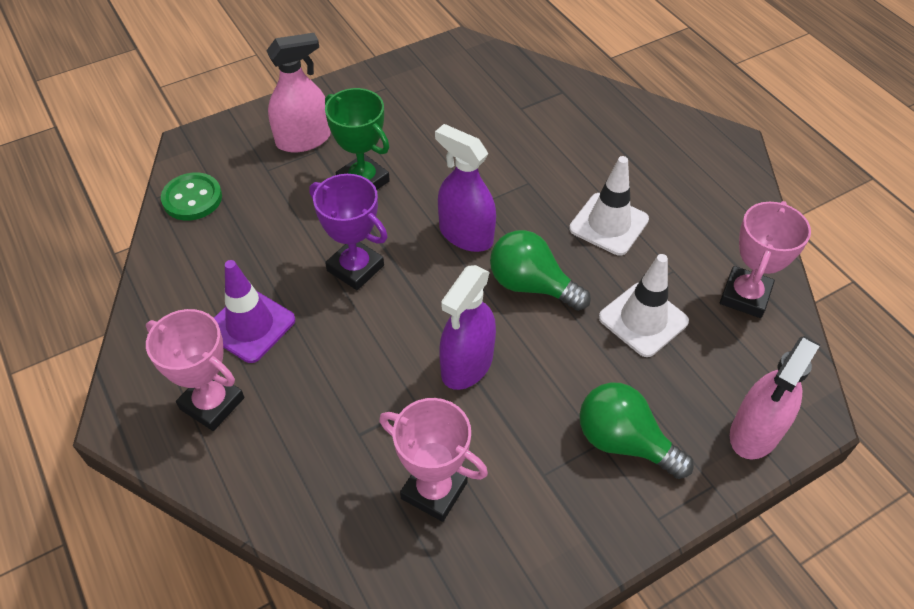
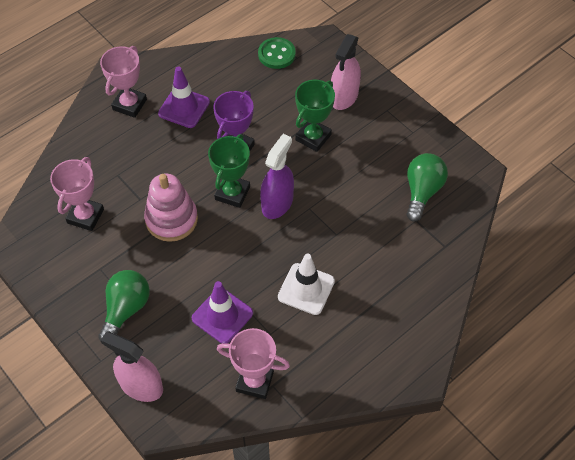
camera: 80 degrees right, 5 degrees up
(303, 140) = (344, 97): pink spray bottle -> pink spray bottle turned 60 degrees clockwise
(436, 283) = (232, 193): none -> green trophy
(467, 364) = (171, 219): purple spray bottle -> pink stacking toy
(531, 285) = (240, 246): green light bulb -> green light bulb (422, 191)
(643, 319) = (222, 316): white traffic cone -> purple traffic cone

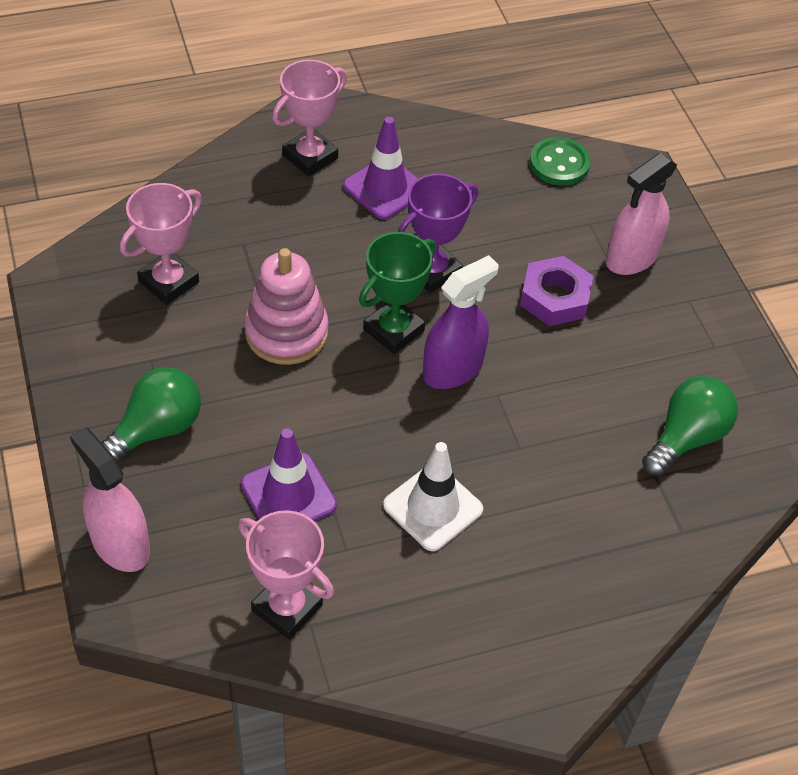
camera: 20 degrees right, 5 degrees down
(313, 137) = (555, 297): green trophy -> purple nut

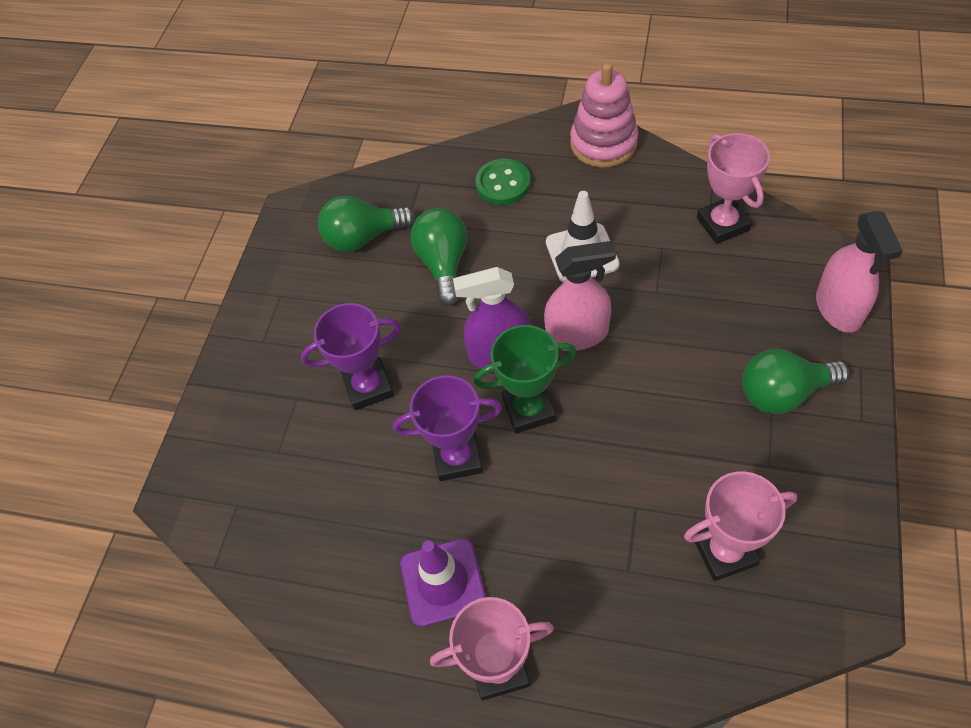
camera: 140 degrees left, 5 degrees up
(286, 332) = (628, 445): pink stacking toy -> pink stacking toy (603, 143)
(288, 494) = (688, 300): purple traffic cone -> none
(555, 297) = (368, 387): purple nut -> purple trophy
(559, 164) = (248, 536): green button -> green button (503, 183)
(575, 439) = (444, 264): none -> green light bulb
(632, 257) = (272, 399): pink spray bottle -> pink spray bottle (577, 334)

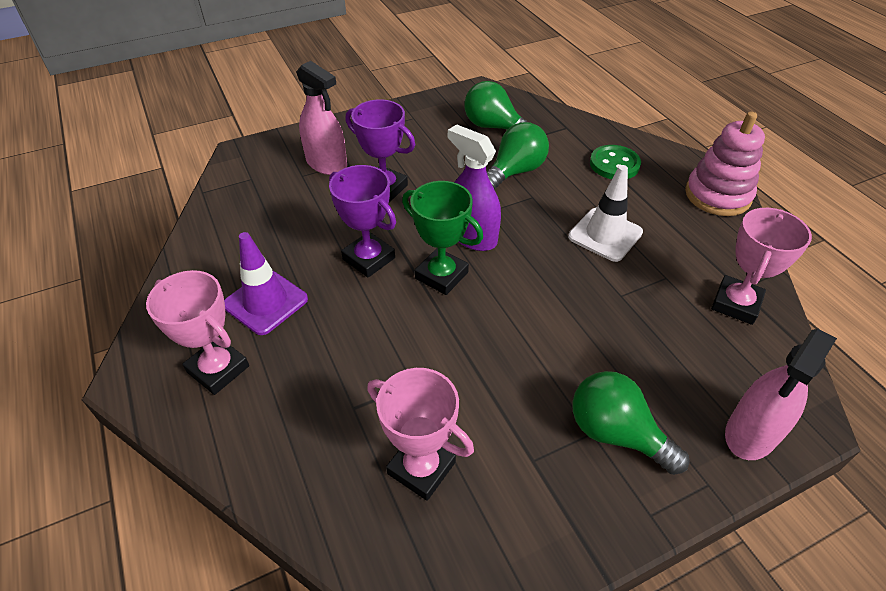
camera: 45 degrees right, 10 degrees down
(577, 334) = (532, 269): pink spray bottle -> pink spray bottle (326, 164)

